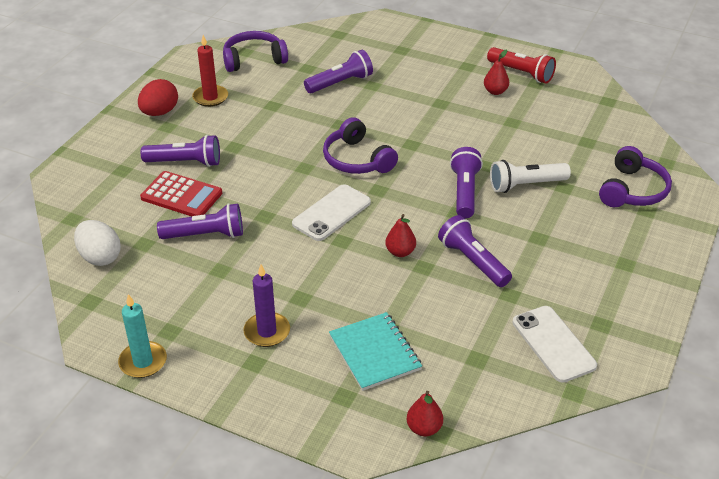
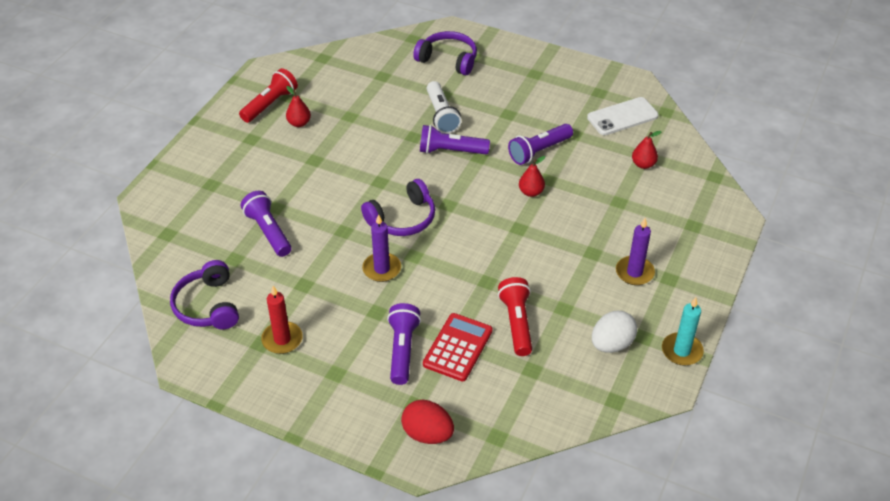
camera: 90 degrees left, 5 degrees up
(100, 257) = (554, 402): white egg -> white egg (611, 344)
(160, 112) = (307, 383): red egg -> red egg (427, 434)
(205, 235) = (517, 323): purple flashlight -> red flashlight
(288, 148) = (381, 269): none -> purple candle
(331, 213) = (481, 235): white phone -> none
(374, 353) = (647, 208): turquoise notebook -> none
(424, 428) = (713, 184): red pear -> red pear (643, 164)

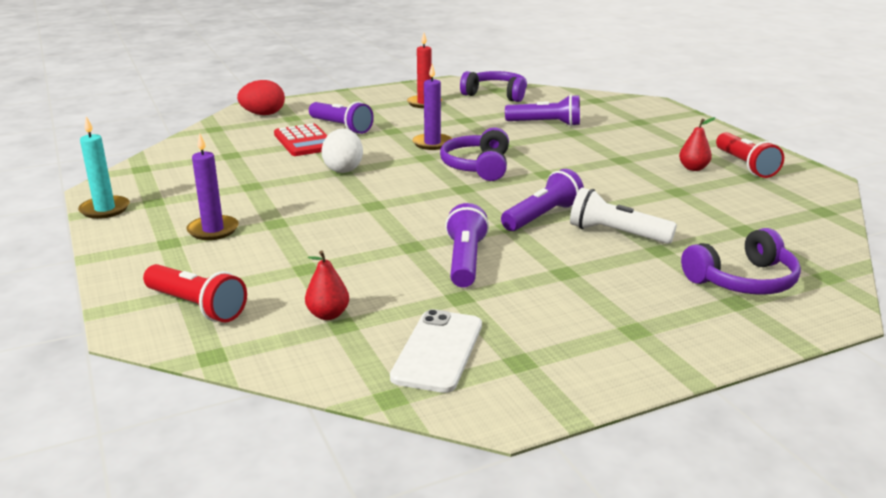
camera: 130 degrees right, 20 degrees down
(517, 323) = (279, 165): red flashlight -> red flashlight (196, 306)
(531, 192) = (409, 229): red pear -> none
(611, 344) = (179, 187): white egg -> white egg (343, 169)

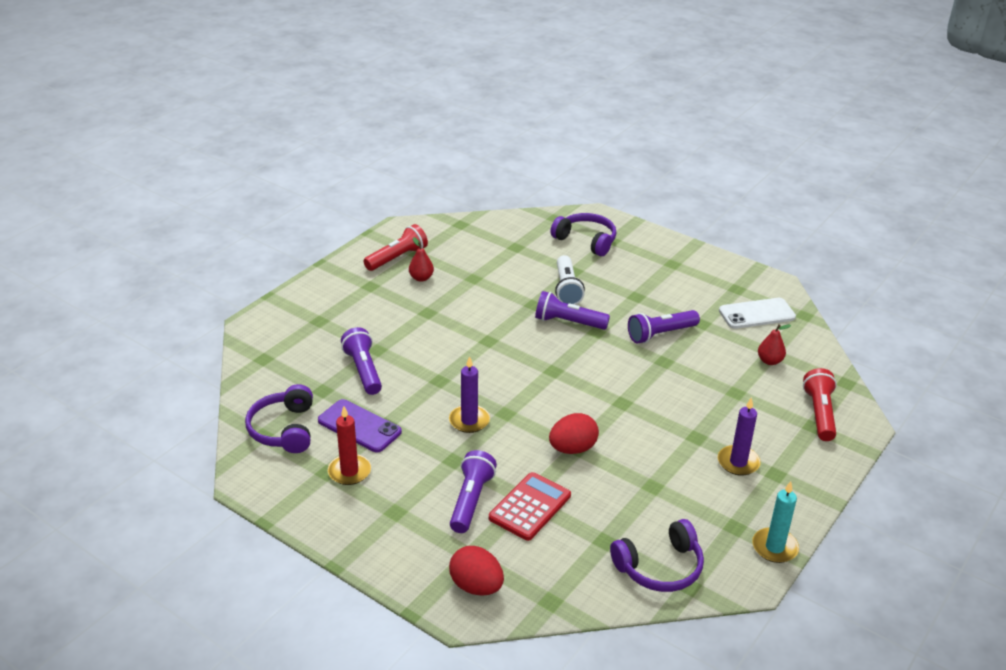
camera: 120 degrees left, 10 degrees up
(343, 169) = (572, 449): white egg -> red egg
(472, 112) = (359, 426): none -> purple phone
(478, 166) = (502, 377): purple headphones -> purple headphones (660, 567)

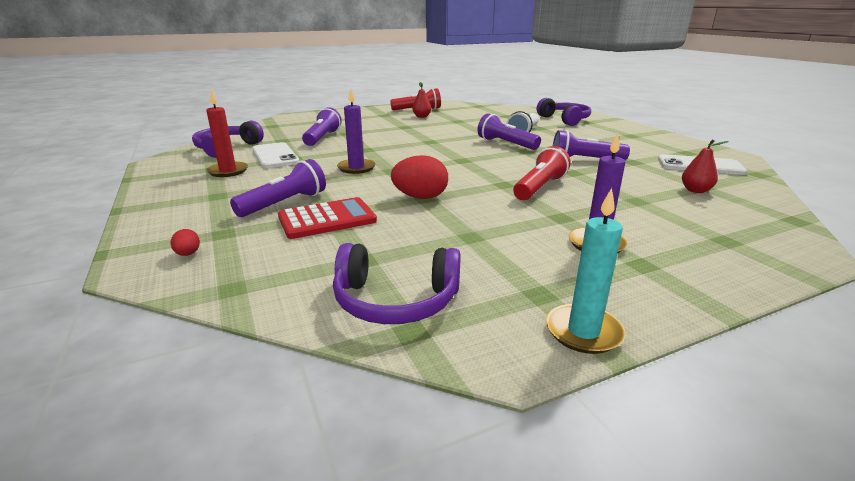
camera: 30 degrees right, 10 degrees down
(359, 426) = (275, 156): purple phone -> white phone
(476, 586) = (188, 254): red egg -> red egg, size x0.47
(819, 414) = (742, 233): red flashlight -> red flashlight (539, 188)

